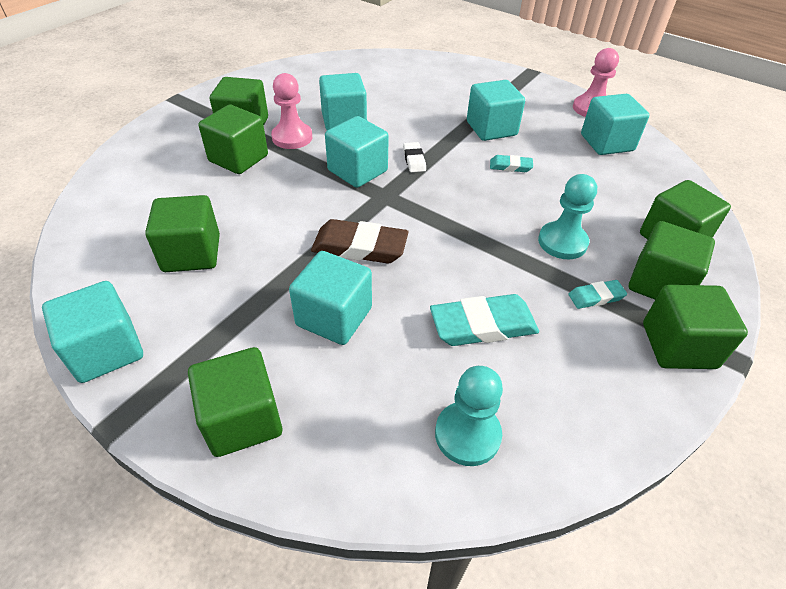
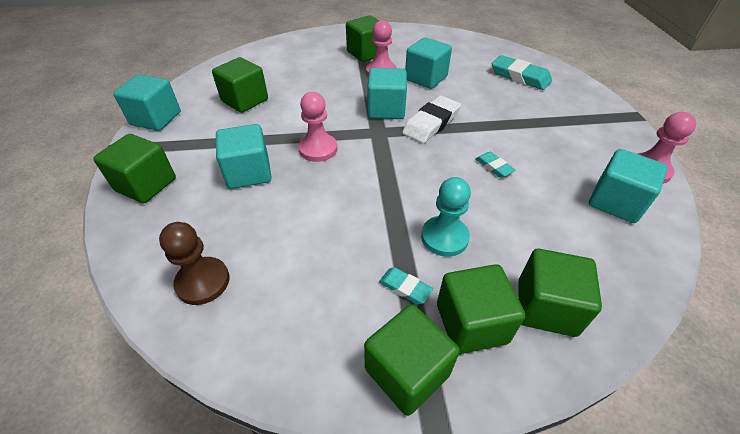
camera: 50 degrees right, 0 degrees up
(238, 158) = (336, 68): green cube -> none
(360, 247) = (318, 149): brown eraser -> pink pawn
(414, 160) = (431, 123): white eraser -> white eraser, size x1.89
(467, 434) = (203, 282): turquoise pawn -> brown pawn
(483, 325) = (307, 239): turquoise eraser -> turquoise eraser (520, 76)
(491, 128) = (523, 135): turquoise cube -> none

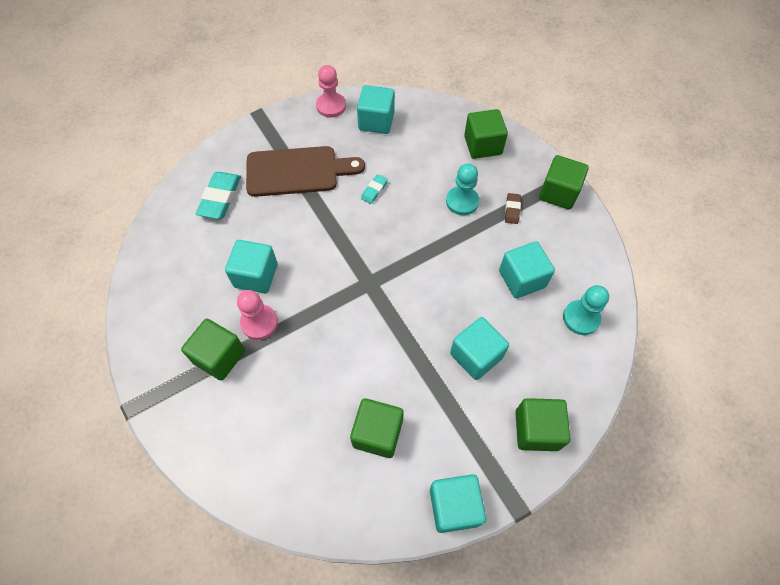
camera: 115 degrees left, 15 degrees up
(203, 282) = (581, 318): brown pawn -> turquoise pawn
(318, 149) = (417, 318): pink pawn -> none
(386, 109) = (331, 290): turquoise cube -> turquoise cube (522, 279)
(405, 287) = (512, 210): turquoise eraser -> brown eraser
(431, 123) = (336, 246): white eraser -> none
(471, 323) = (514, 174): green cube -> none
(540, 122) = (297, 171): none -> brown cutting board

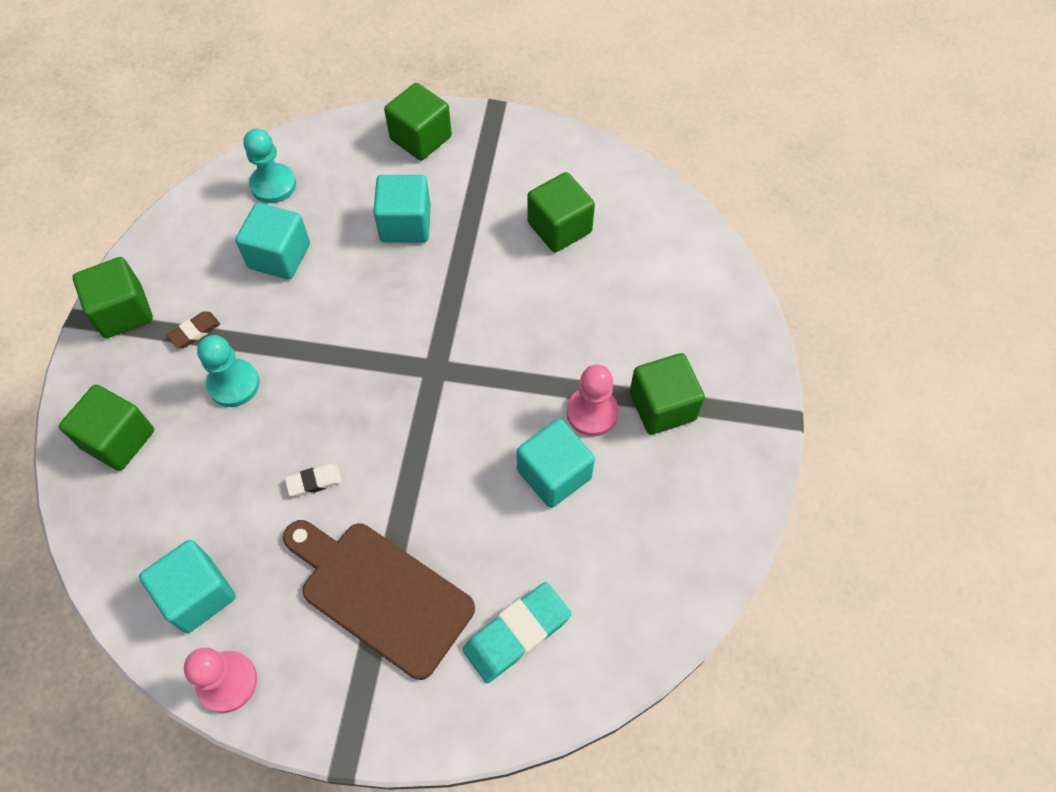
camera: 140 degrees left, 0 degrees up
(374, 190) = (314, 481): turquoise eraser -> white eraser
(454, 506) = (545, 138): turquoise cube -> none

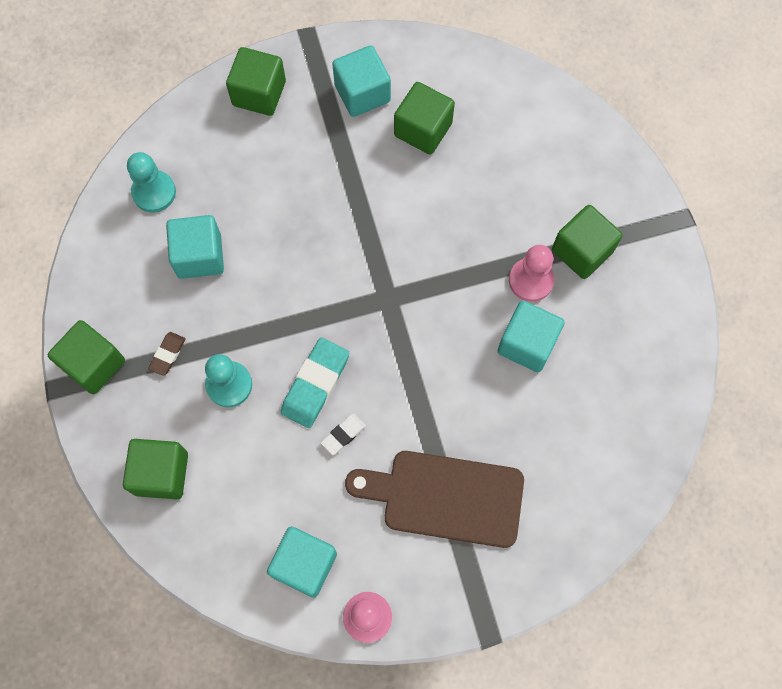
camera: 25 degrees left, 10 degrees up
(405, 224) = (291, 180): turquoise cube -> turquoise cube (362, 93)
(517, 634) = (563, 479): turquoise eraser -> turquoise eraser (315, 384)

